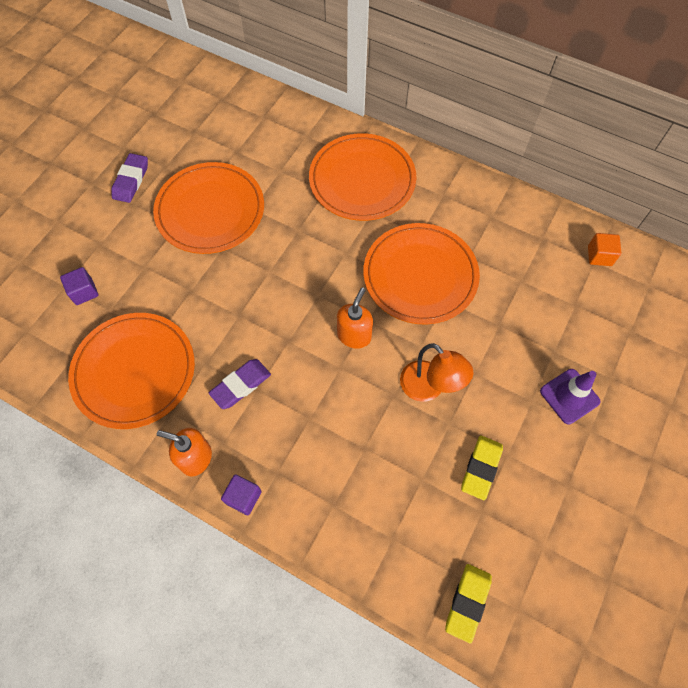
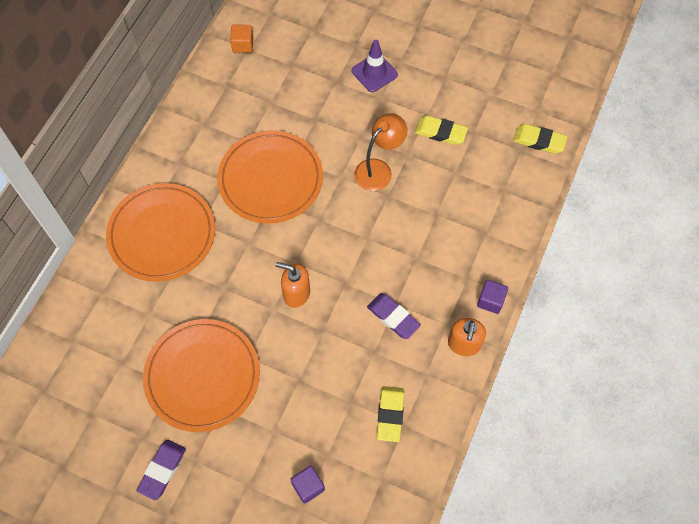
camera: 95 degrees left, 0 degrees up
(131, 180) = (162, 470): purple eraser -> purple eraser turned 75 degrees counterclockwise
(134, 371) = (390, 415): orange plate -> yellow eraser
(354, 335) = (335, 229): orange soap dispenser -> orange soap dispenser (296, 293)

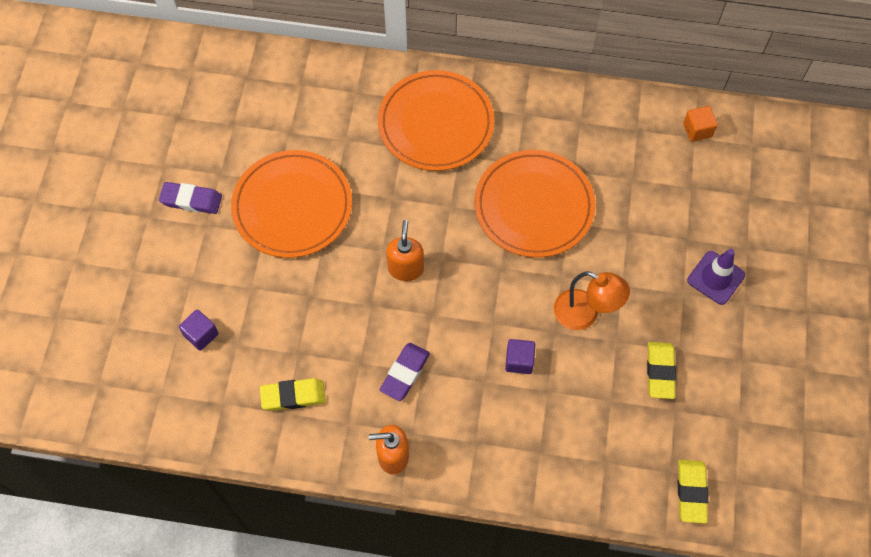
camera: 75 degrees right, 0 degrees up
(490, 301) = (454, 475): purple cube -> purple cube (519, 361)

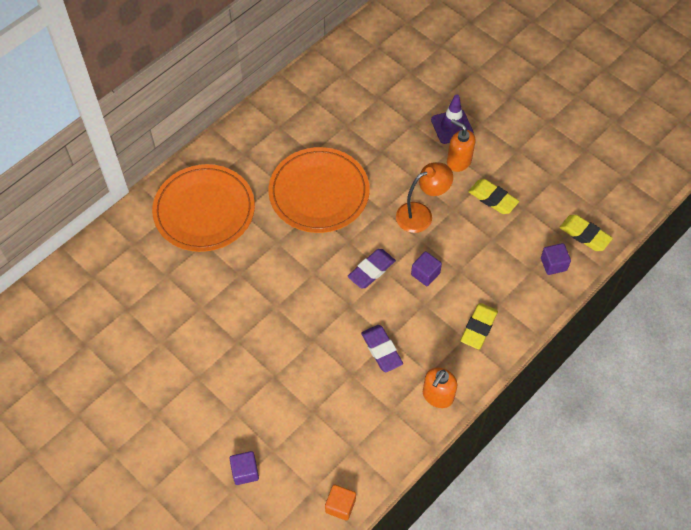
camera: 55 degrees left, 5 degrees down
(191, 200) = (125, 412): purple eraser -> purple eraser (371, 270)
(292, 206) = (191, 344): orange plate -> none
(293, 396) = (344, 435): yellow eraser -> yellow eraser (479, 328)
(405, 268) = (302, 300): orange soap dispenser -> orange soap dispenser (458, 161)
(628, 480) = (553, 264): none -> purple cube
(697, 130) = (341, 67): orange cube -> orange cube (340, 506)

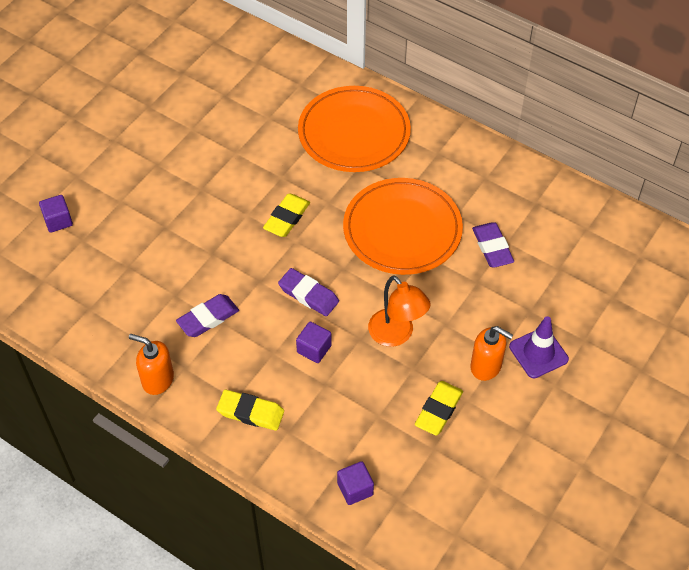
camera: 80 degrees right, 5 degrees down
(340, 506) = (25, 306): orange cube -> none
(350, 135) = (492, 247): none -> purple eraser
(458, 161) = (486, 366): orange soap dispenser -> orange soap dispenser turned 90 degrees clockwise
(585, 235) = (408, 524): yellow eraser -> yellow eraser (287, 218)

